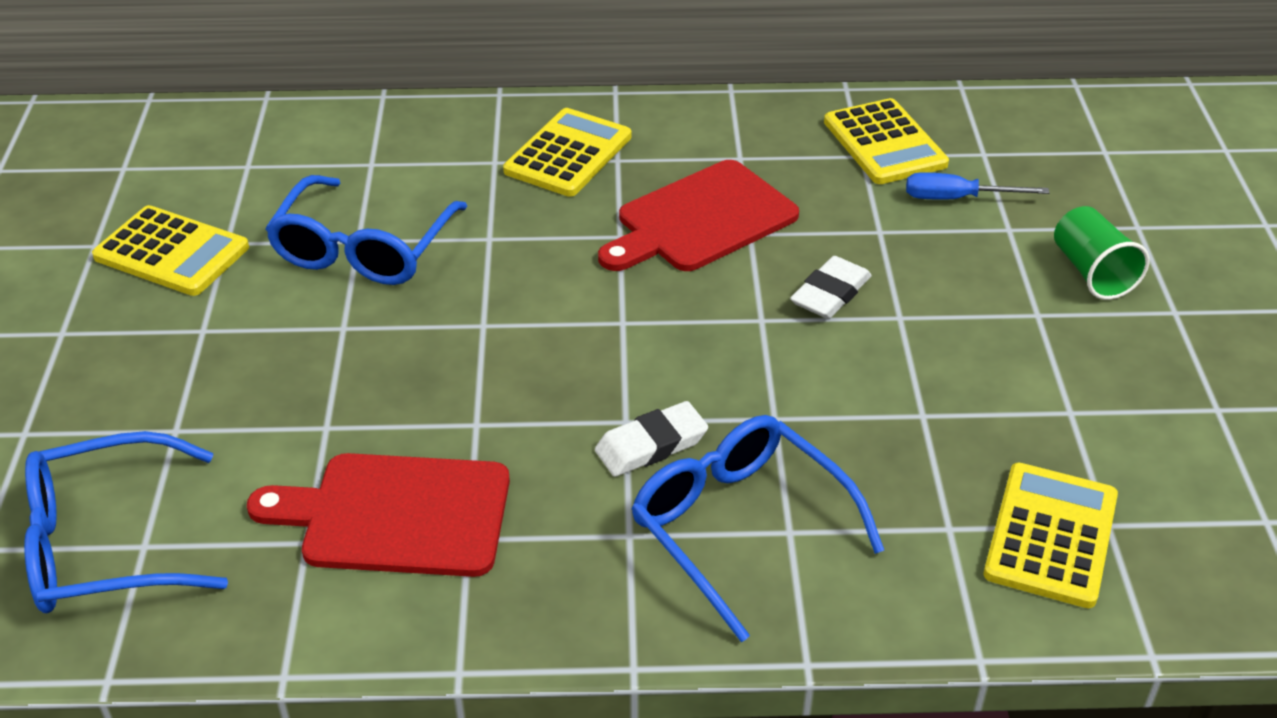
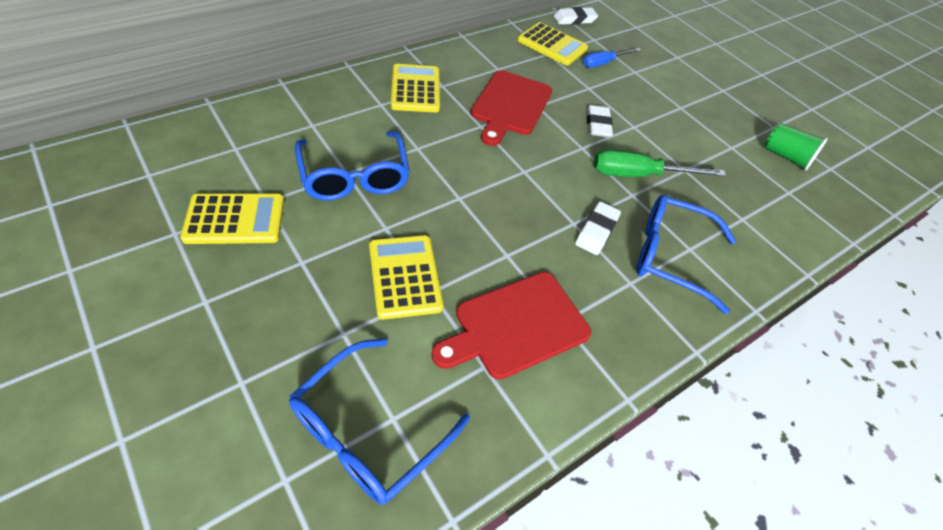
camera: 40 degrees left, 10 degrees up
(820, 393) = (639, 175): none -> green screwdriver
(980, 110) = (574, 19): none -> white eraser
(1051, 535) = (777, 206): yellow calculator -> yellow calculator (405, 276)
(1092, 272) = (681, 82): green cup -> green cup (786, 157)

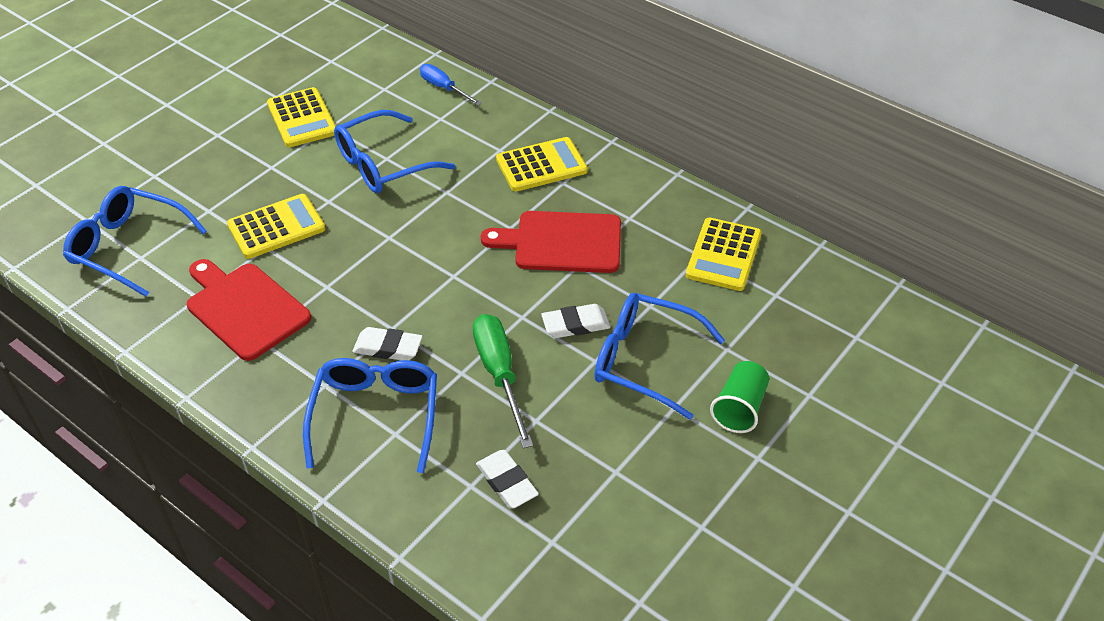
camera: 80 degrees right, 5 degrees down
(574, 19) = (812, 266): white eraser -> white eraser (507, 482)
(604, 63) = (721, 312): blue screwdriver -> blue screwdriver (444, 88)
(639, 106) = (644, 360): none -> blue glasses
(786, 157) = (632, 540): green cup -> green cup (739, 408)

